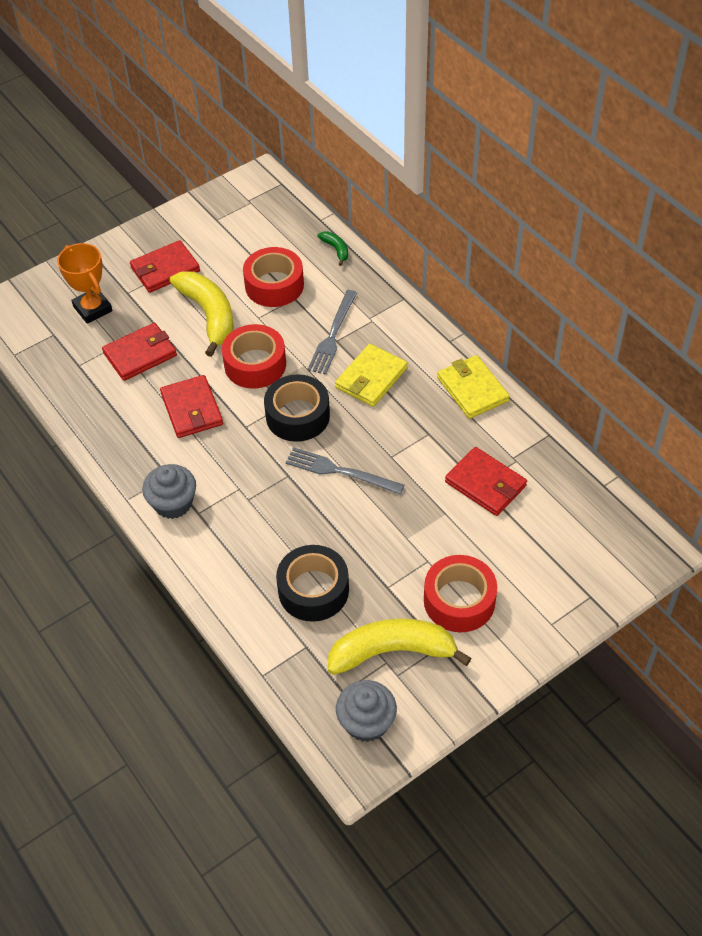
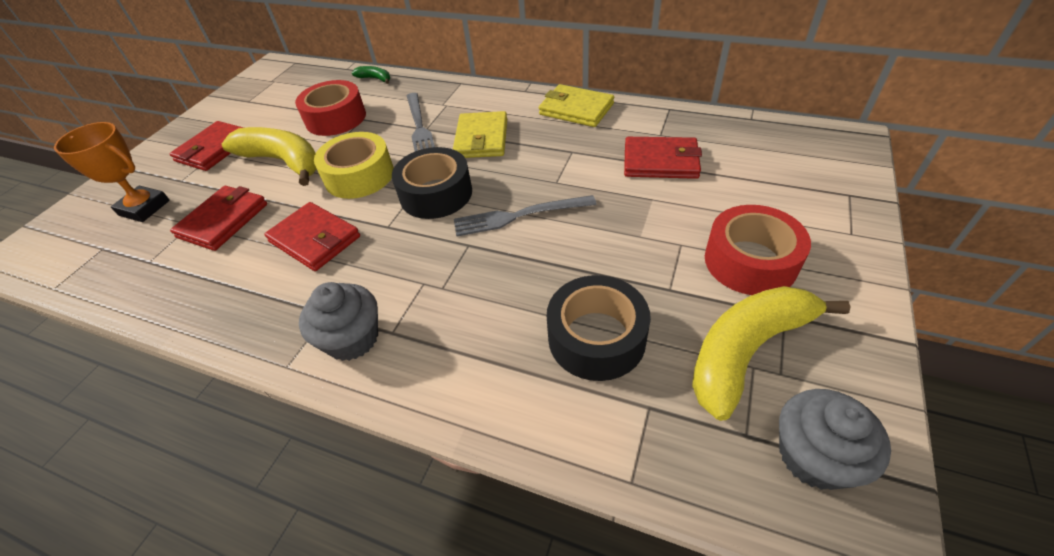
camera: 30 degrees left, 5 degrees down
(255, 364) = (359, 176): red tape -> yellow tape

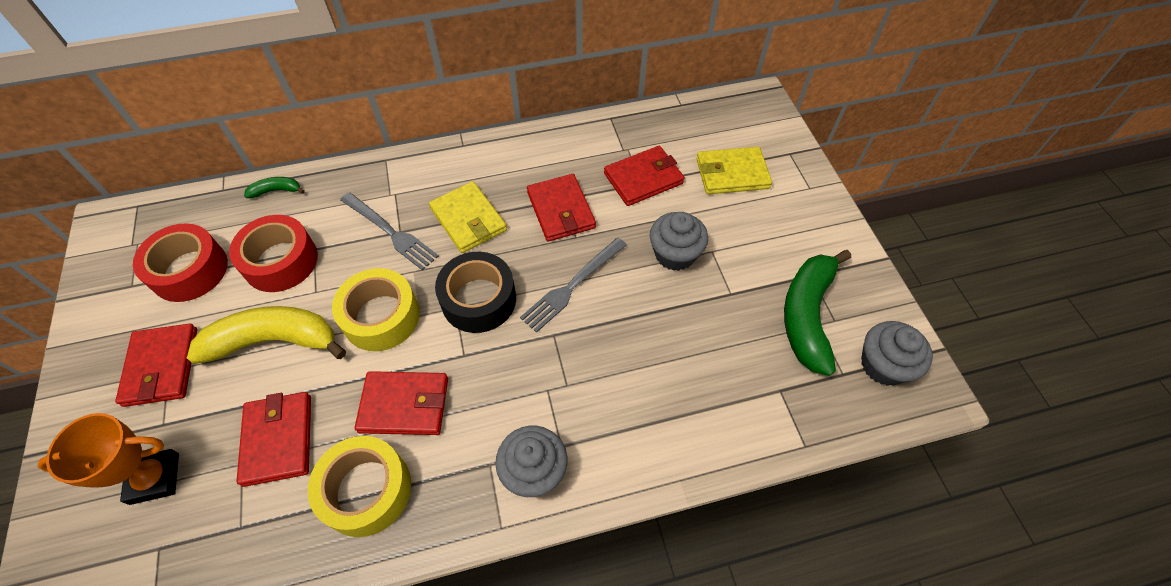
camera: 40 degrees left, 10 degrees up
(234, 282) = (366, 490): none -> yellow tape
(561, 158) = (561, 210): none -> red wallet
(576, 109) = (530, 149): yellow wallet -> yellow wallet (732, 173)
(596, 338) = (712, 360): black tape -> none
(638, 231) = (675, 254): none -> grey cupcake
(746, 351) = (807, 315): yellow banana -> green banana
(750, 261) = (765, 243): red tape -> red tape (189, 270)

